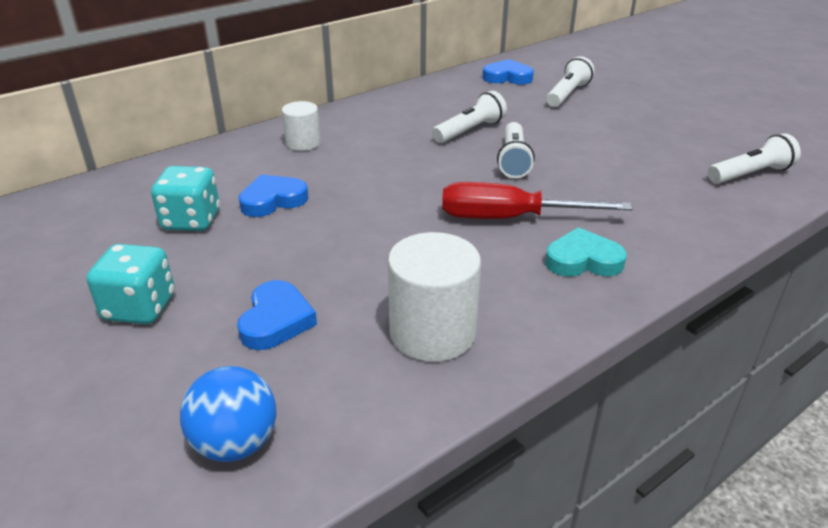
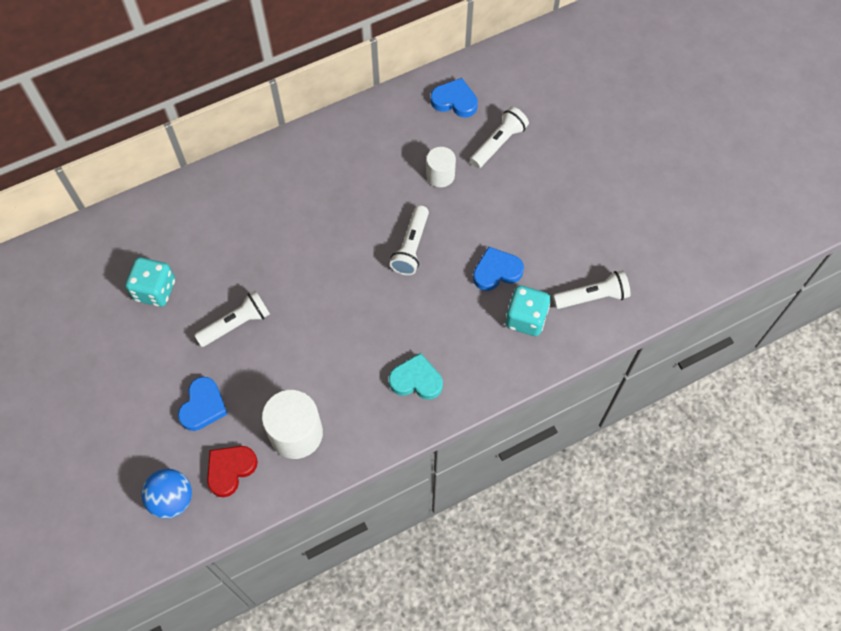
camera: 10 degrees right, 30 degrees up
(139, 308) = (120, 380): turquoise dice -> turquoise dice (526, 318)
(273, 200) = (215, 273): blue heart -> blue heart (496, 271)
(303, 143) = (248, 194): white cylinder -> white cylinder (440, 175)
(336, 389) = (230, 470): none -> red heart
(470, 131) = (390, 195): white flashlight -> white flashlight (236, 324)
(509, 218) = (382, 324): red screwdriver -> none

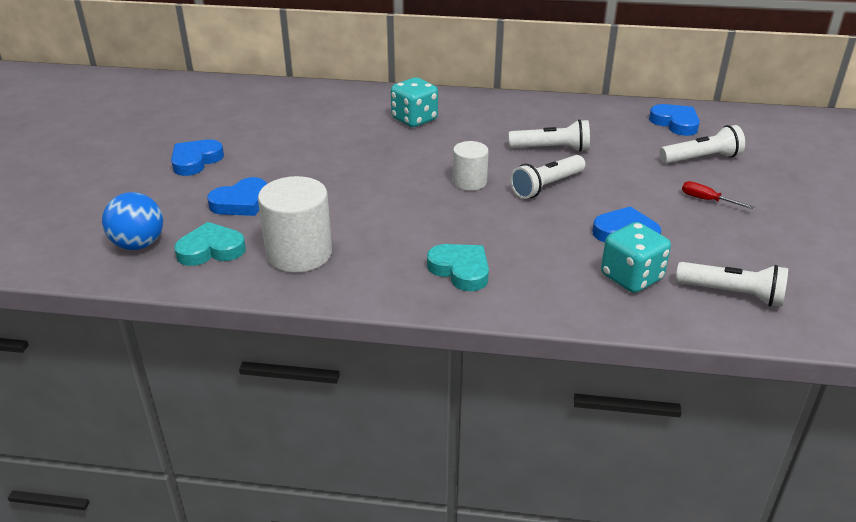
camera: 35 degrees right, 30 degrees down
(117, 379) = (195, 161): none -> blue heart
(155, 290) = (289, 129): turquoise dice -> turquoise dice (414, 119)
(230, 470) = (211, 250): red heart -> turquoise heart
(236, 324) = (330, 169): white flashlight -> white flashlight (551, 149)
(440, 175) = (620, 157): white cylinder -> white cylinder (469, 182)
(528, 198) = (707, 200): none -> red screwdriver

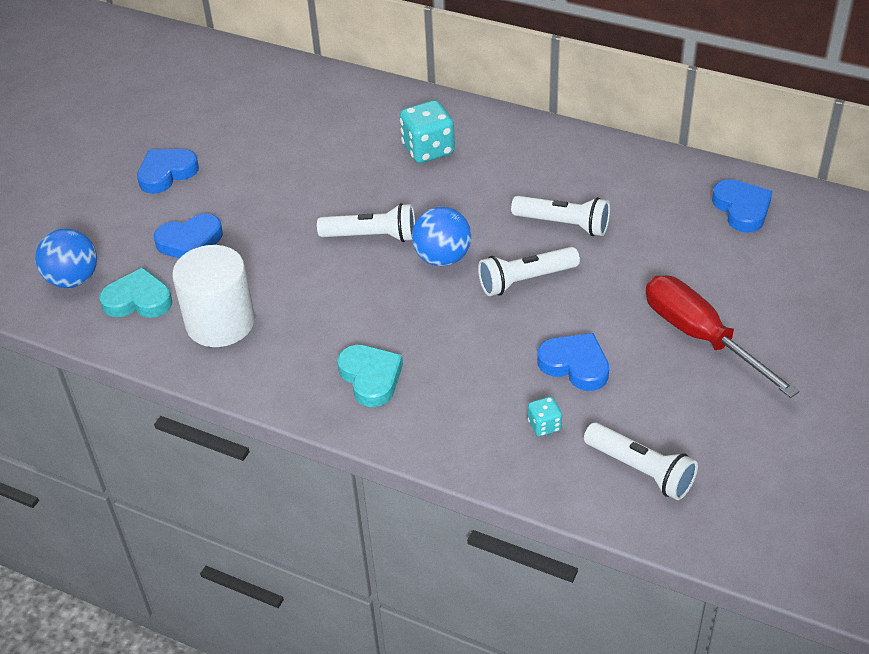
camera: 20 degrees right, 10 degrees up
(469, 182) = (442, 258): white cylinder -> blue ball
(631, 277) = (544, 425): turquoise dice -> turquoise dice, size x0.51
(701, 158) = (736, 272): white flashlight -> white flashlight (372, 236)
(707, 200) = (700, 337): red screwdriver -> red screwdriver, size x2.24

